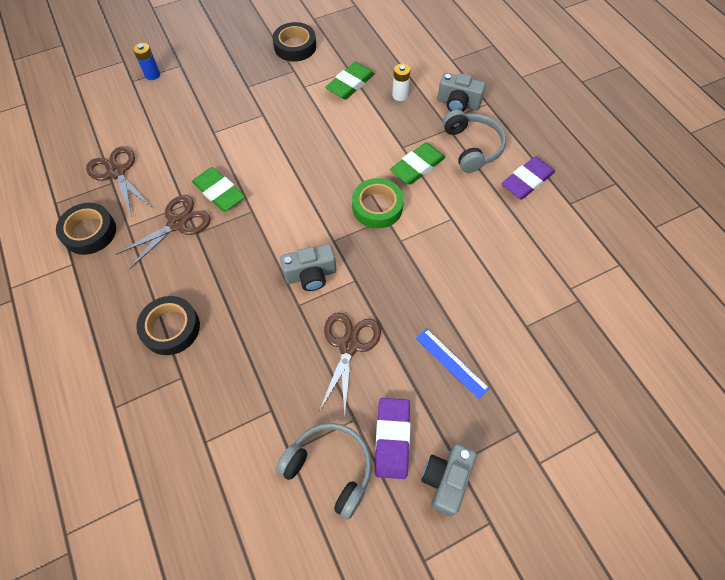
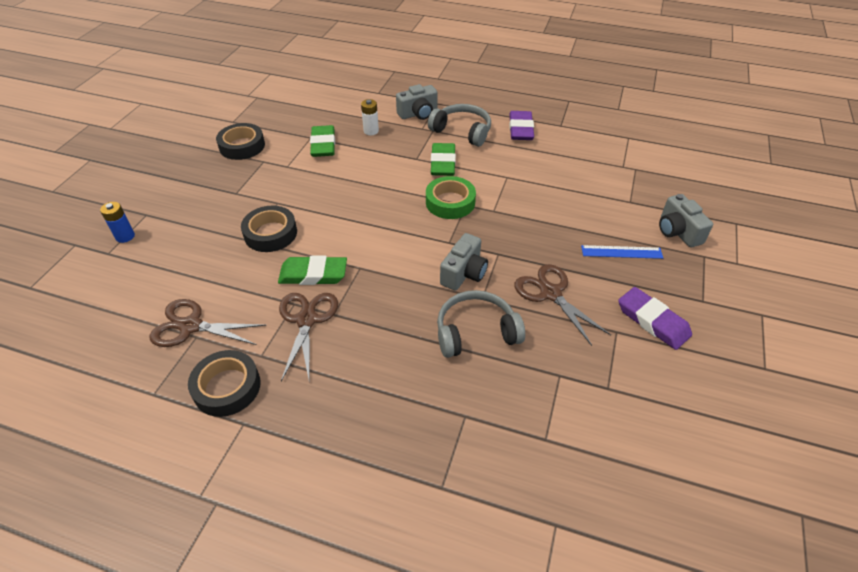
camera: 45 degrees left, 15 degrees down
(171, 328) = (407, 391): black tape -> black tape (270, 233)
(330, 468) = (645, 372): grey headphones -> grey headphones (476, 332)
(446, 480) = (711, 315): grey camera -> grey camera (677, 232)

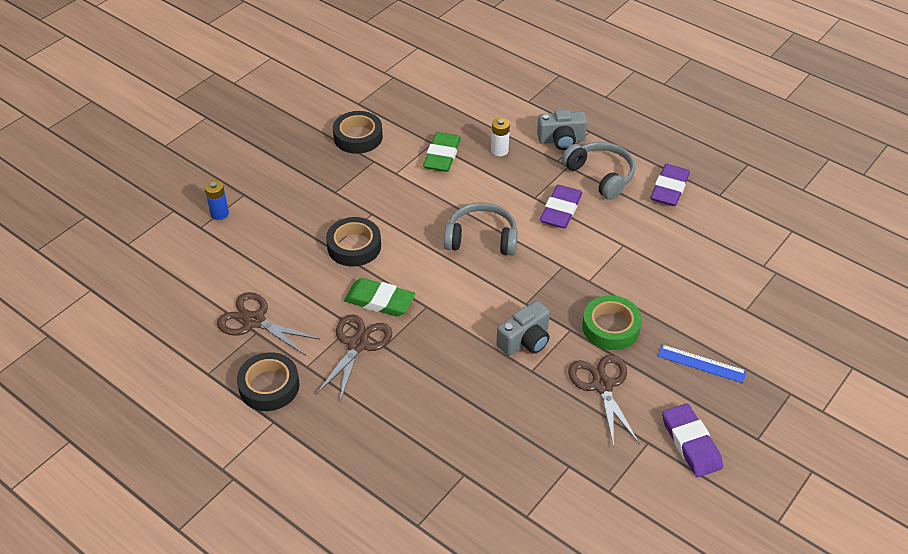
camera: 20 degrees right, 0 degrees up
(443, 163) = (561, 210): green eraser -> purple eraser
(450, 202) = (547, 259): green tape -> green tape (611, 327)
(476, 332) = (509, 402): grey headphones -> grey headphones (481, 238)
(677, 232) = (778, 358): grey camera -> none

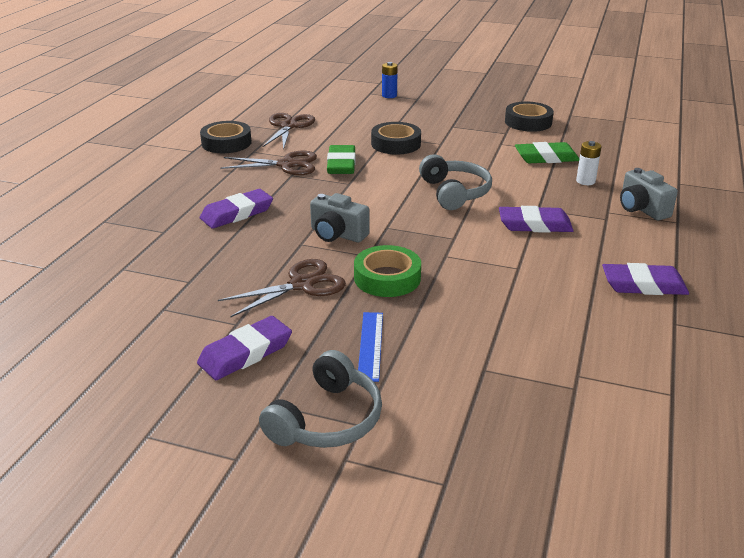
camera: 70 degrees right, 15 degrees down
(451, 407) = (237, 213): none -> purple eraser
(600, 175) = (613, 239): grey headphones -> grey headphones (327, 419)

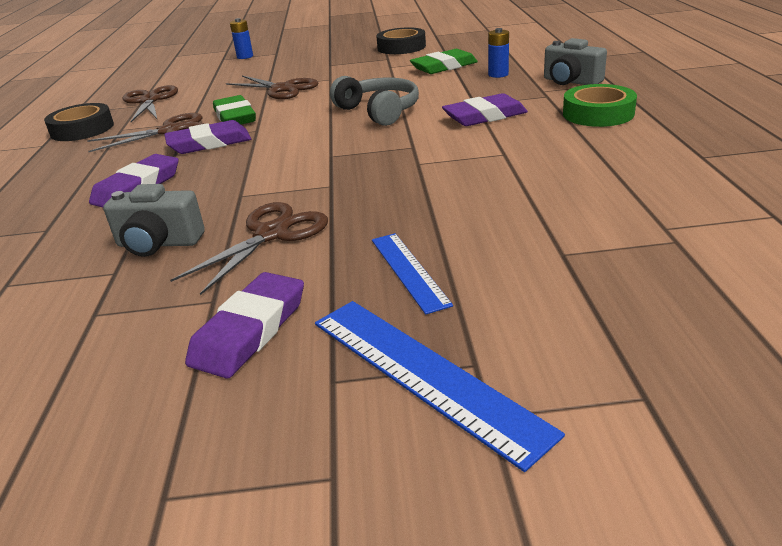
camera: 20 degrees left, 0 degrees up
(327, 419) = (424, 374): grey headphones -> blue ruler
(337, 234) = (278, 176): grey camera -> grey camera (159, 243)
(387, 278) = (371, 200): green tape -> green tape (598, 113)
(396, 144) = (282, 89): black tape -> brown scissors
(585, 181) = (498, 74): white battery -> blue battery
(643, 285) = (638, 135): purple eraser -> purple eraser (209, 143)

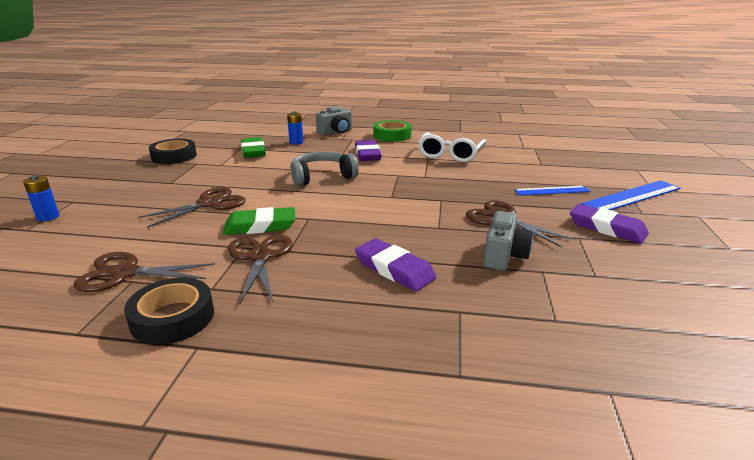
camera: 80 degrees left, 5 degrees down
(209, 143) = (318, 238): purple eraser -> none
(539, 166) = (450, 154): none -> white glasses

